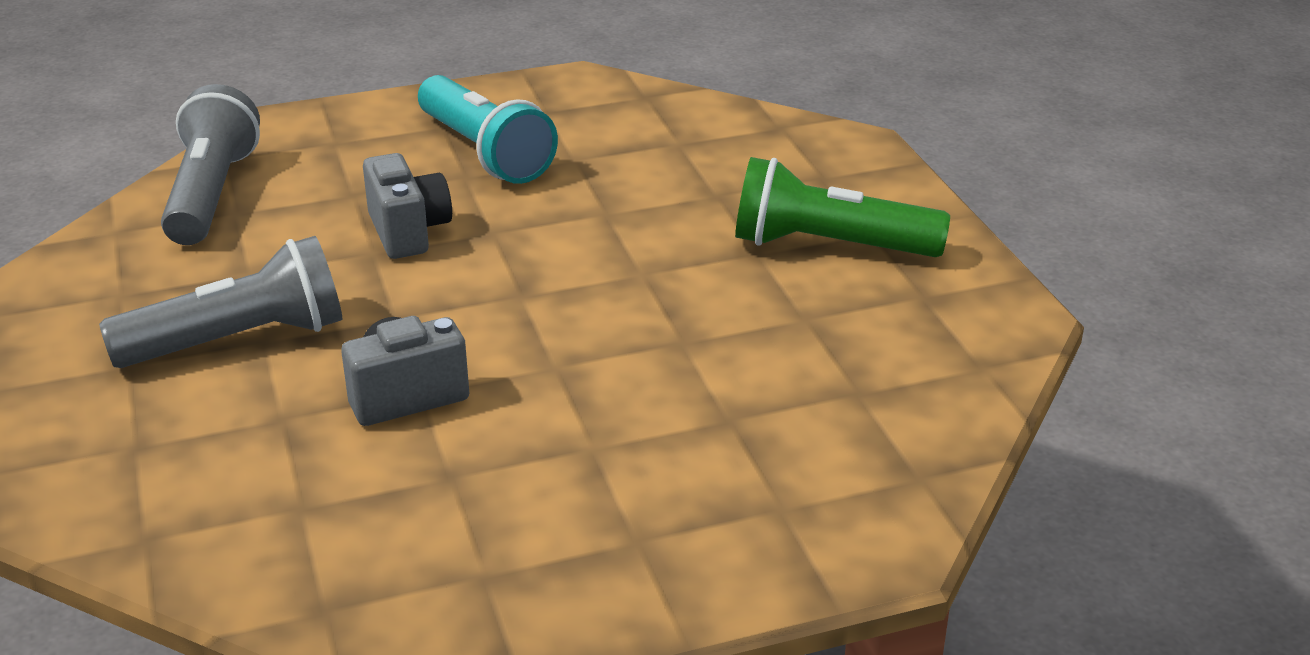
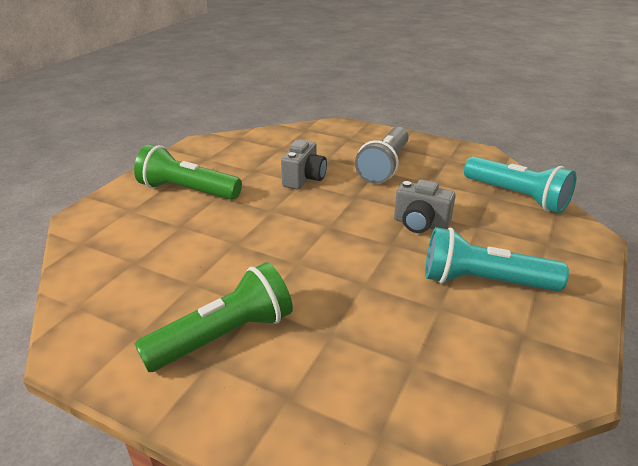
camera: 135 degrees right, 0 degrees up
(211, 194) = (517, 196): grey flashlight -> turquoise flashlight
(635, 494) = (187, 191): none -> green flashlight

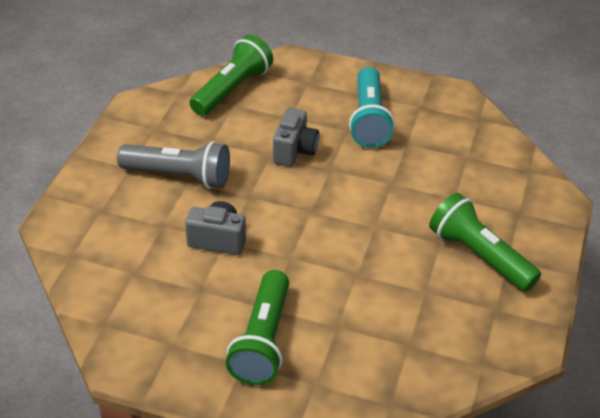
camera: 100 degrees left, 10 degrees up
(517, 196) = (232, 89): turquoise flashlight -> green flashlight

